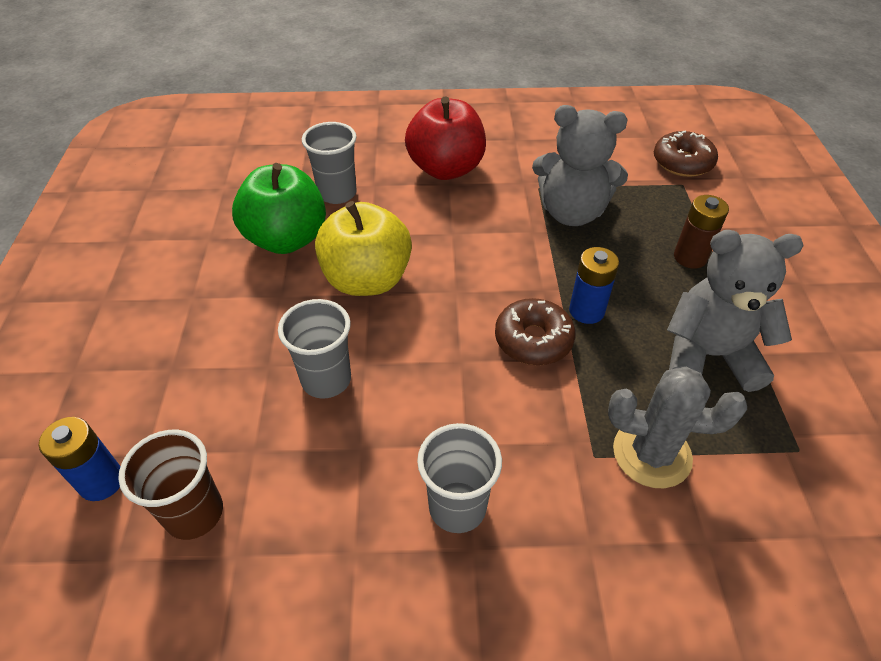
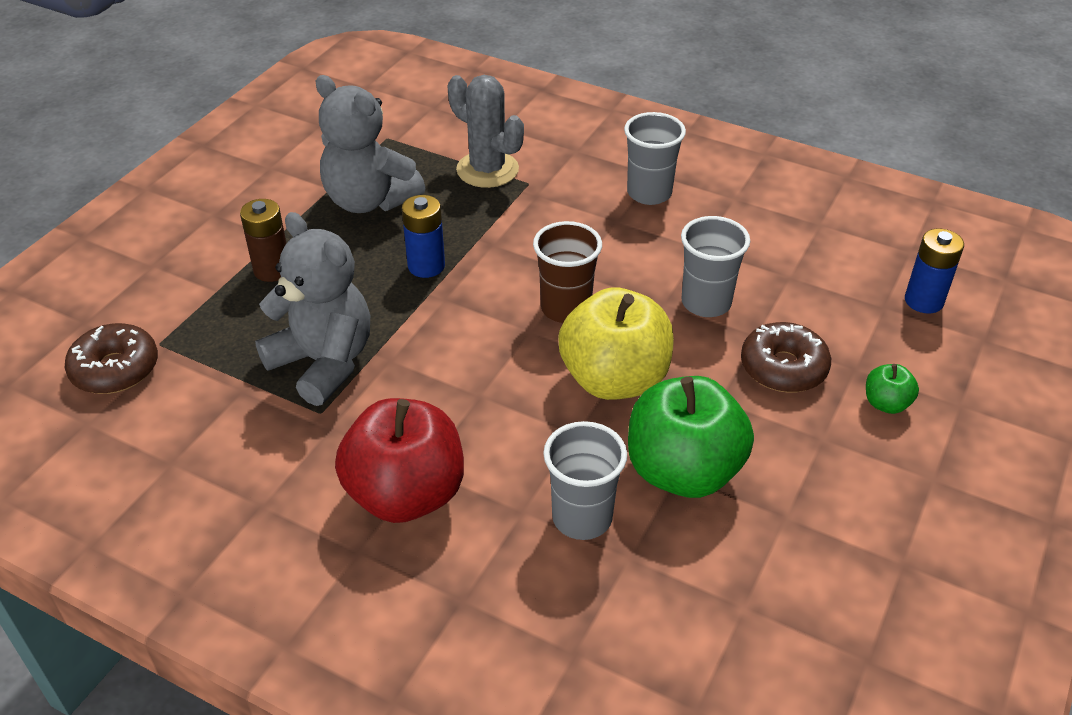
camera: 150 degrees left, 5 degrees down
(141, 345) = (886, 403): none -> green apple
(194, 513) = (847, 255): brown cup -> brown cup (566, 308)
(533, 340) = (498, 263): brown donut -> brown donut (783, 368)

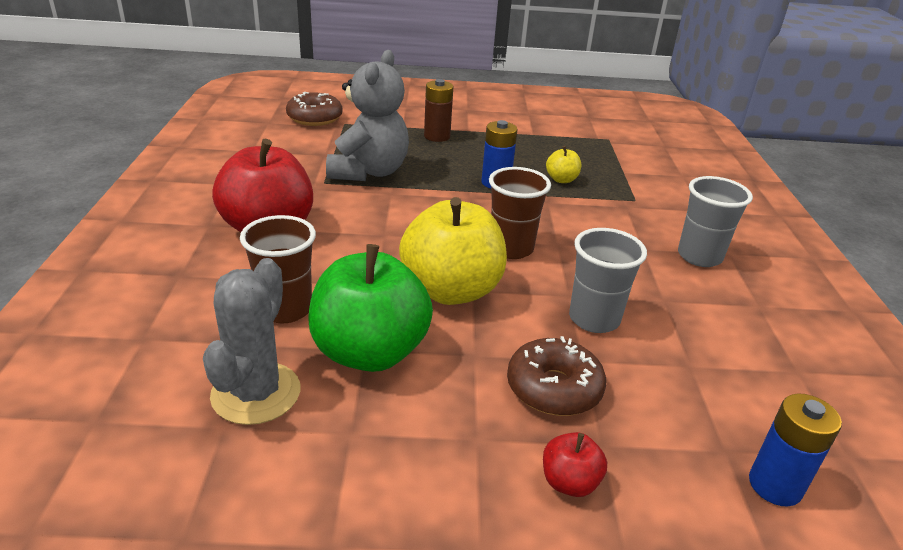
camera: 60 degrees right, 10 degrees down
(369, 200) = (537, 148): grey teddy bear -> none
(454, 214) = (561, 179): none -> yellow apple
(487, 170) = (626, 180): grey cactus -> grey cactus (256, 393)
(582, 518) = (285, 309): grey cup -> brown cup
(886, 403) = (569, 482): green apple -> red apple

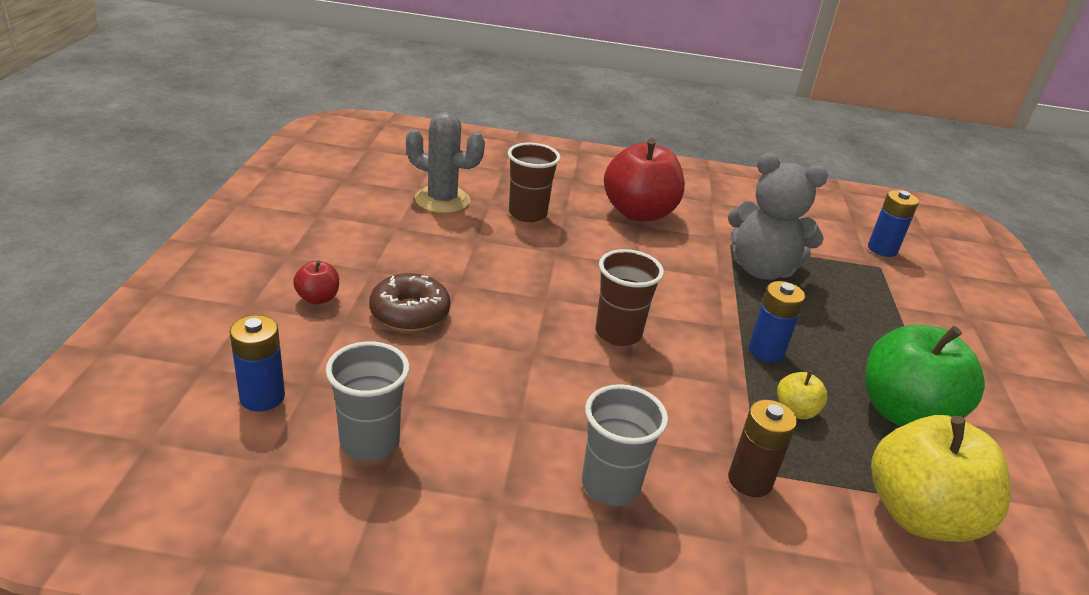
camera: 95 degrees right, 0 degrees up
(314, 118) = (882, 249): brown donut -> blue battery
(370, 352) = (472, 241): green apple -> green apple (904, 413)
(437, 136) = (880, 327): brown battery -> brown battery (749, 480)
(451, 290) = (547, 286): yellow apple -> yellow apple (919, 515)
(594, 319) = (494, 358): grey cup -> grey cup (369, 442)

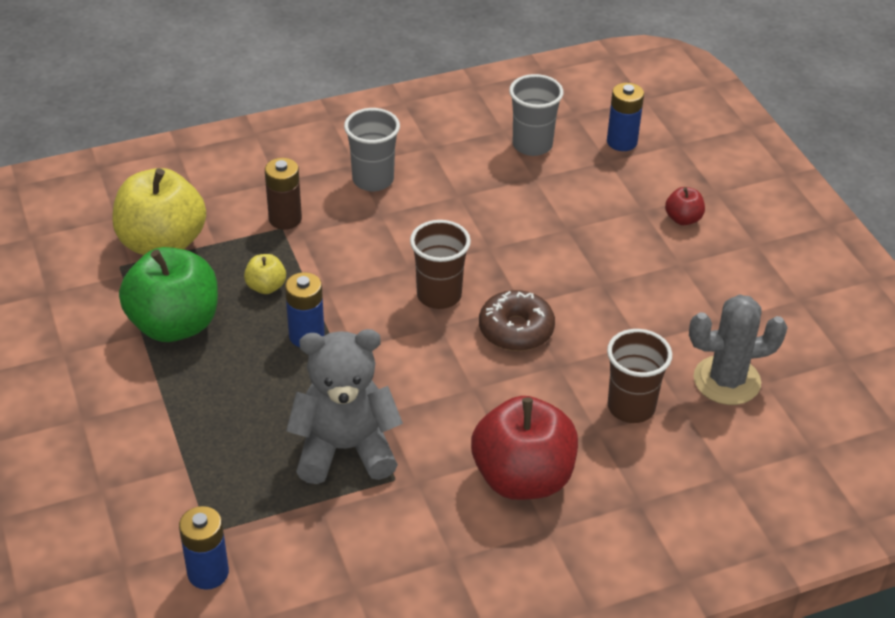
camera: 155 degrees right, 10 degrees up
(410, 313) = (608, 238): brown donut -> brown donut (516, 330)

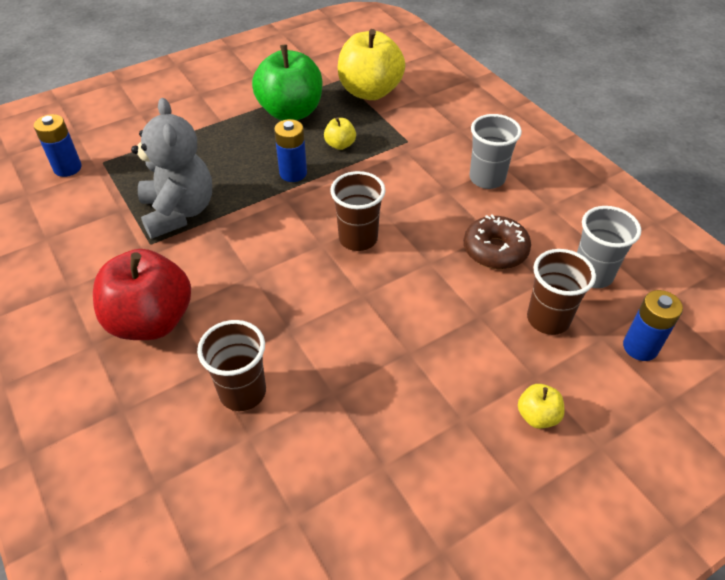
camera: 80 degrees right, 5 degrees up
(285, 219) = (418, 141): brown battery -> none
(516, 330) = (328, 294): brown donut -> brown donut (495, 250)
(580, 186) = (548, 319): none -> brown cup
(683, 219) = (537, 416): red apple -> yellow apple
(726, 381) = (291, 477): grey cactus -> none

